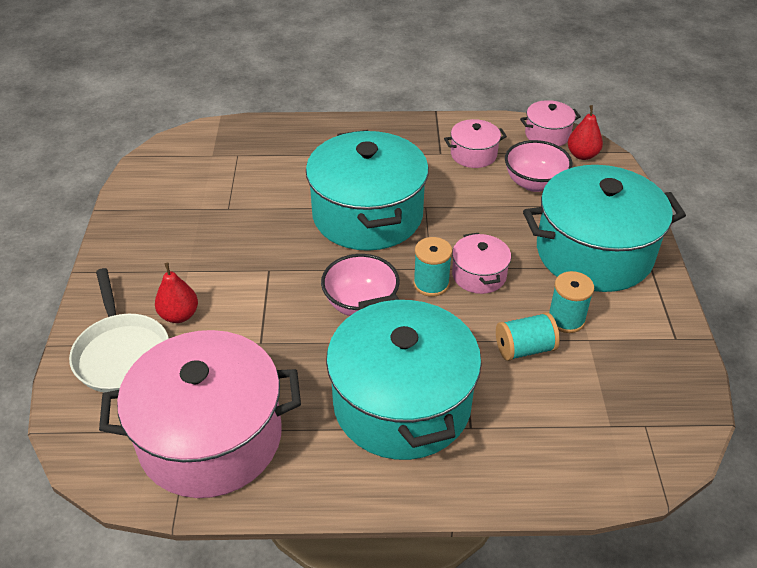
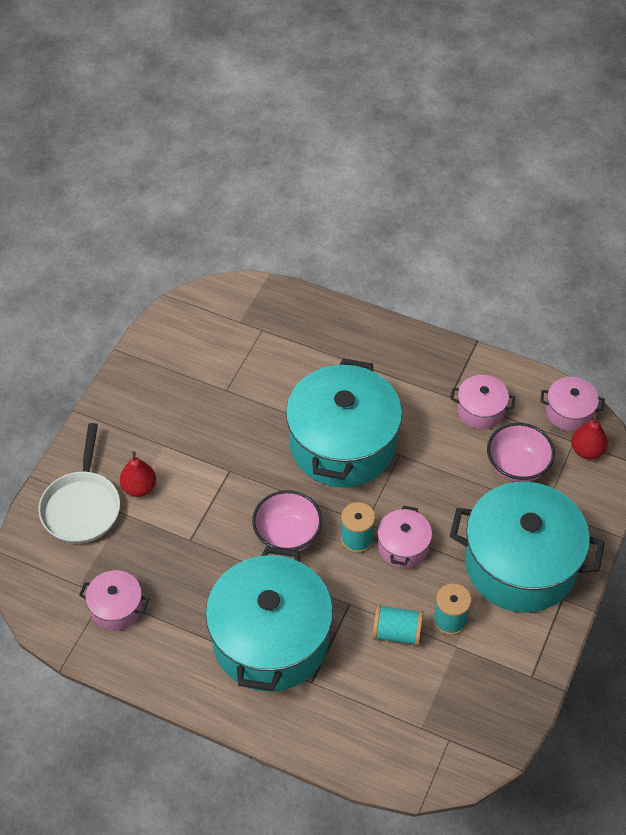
camera: 25 degrees right, 10 degrees up
(211, 438) = (116, 608): pink pot -> pink pot, size x0.46

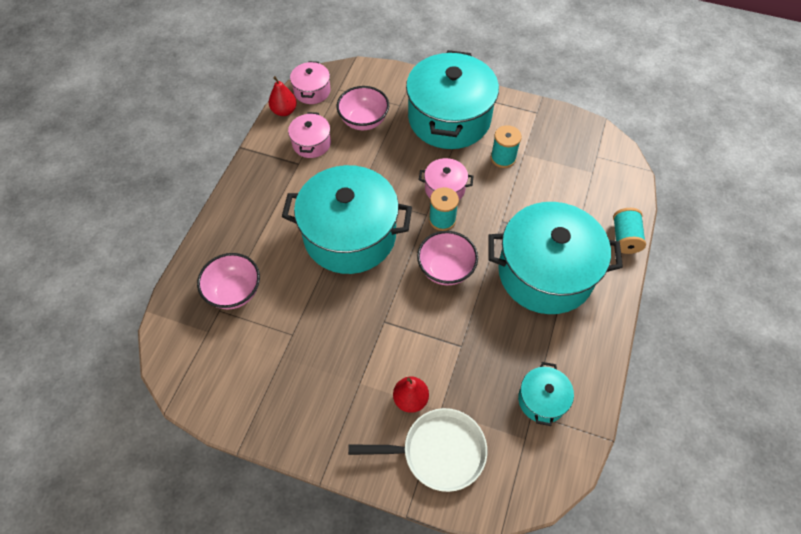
camera: 95 degrees left, 5 degrees up
(116, 608) = (542, 400): pink pot -> turquoise pot
(282, 341) = (234, 292): none -> pink bowl
(396, 632) = (520, 189): turquoise spool -> turquoise spool (625, 238)
(587, 450) = (346, 82): red pear -> red pear (284, 111)

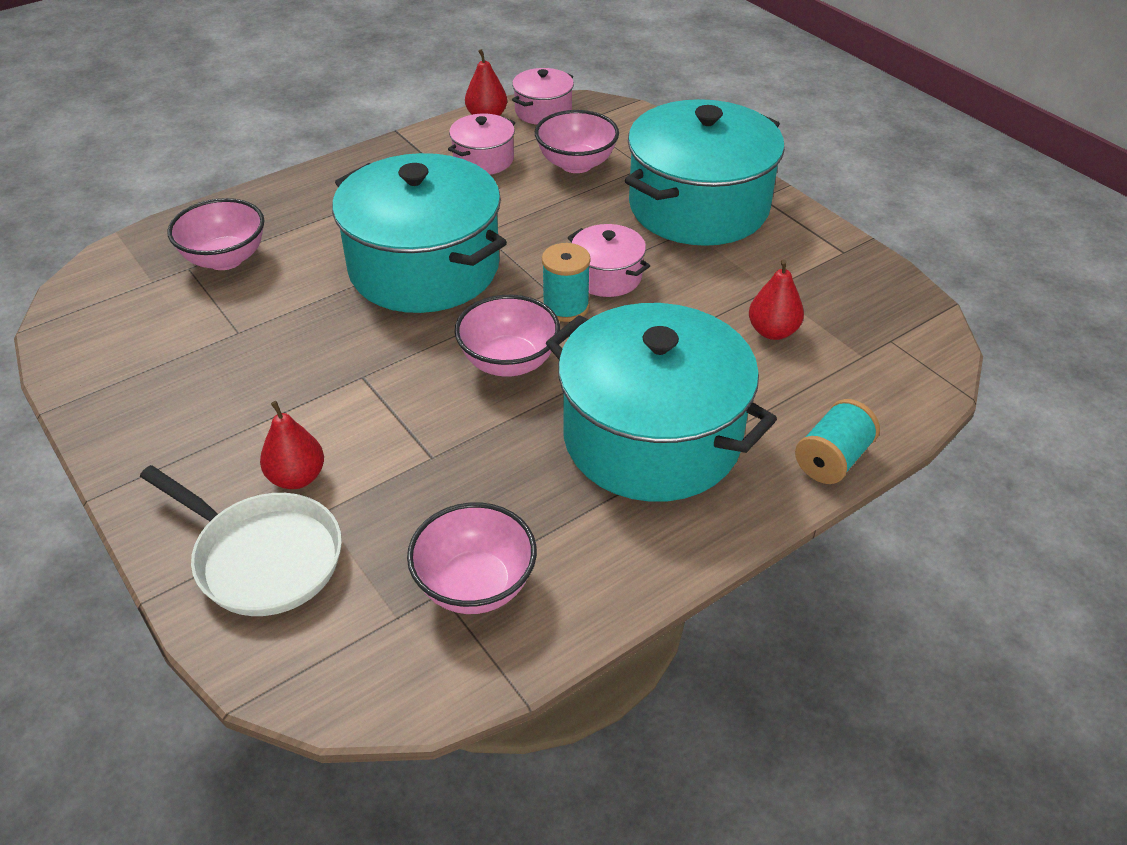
camera: 35 degrees right, 15 degrees down
(503, 158) = (732, 280): turquoise spool -> none
(542, 400) = (475, 585): turquoise pot -> pink bowl
(545, 180) = (772, 331): none -> red pear

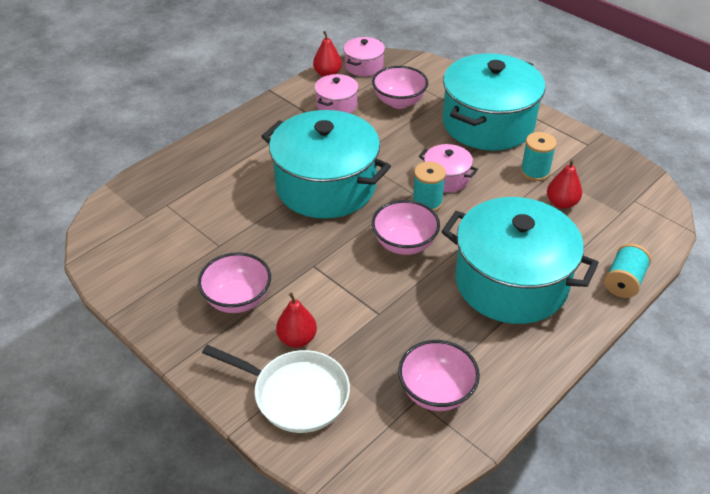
camera: 10 degrees left, 0 degrees up
(225, 259) = (189, 195): pink bowl -> pink bowl (237, 299)
(746, 282) = (535, 172): none -> turquoise spool

